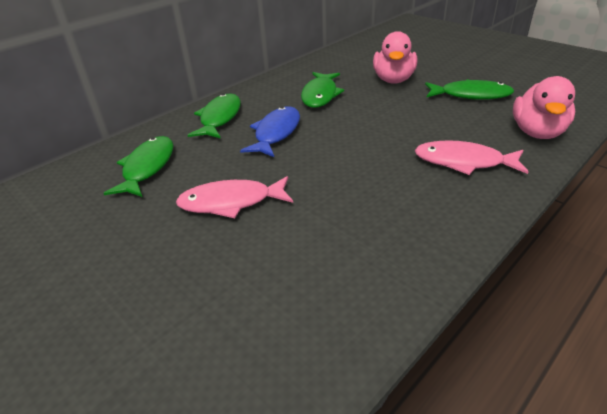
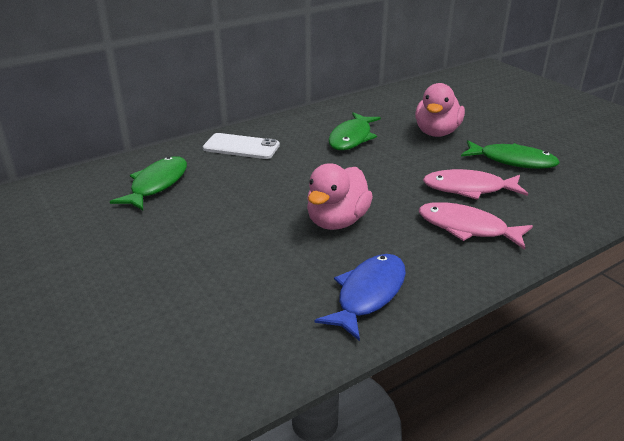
camera: 10 degrees right, 5 degrees down
(219, 118) = (241, 147): green fish -> white phone
(231, 202) = (222, 229): pink fish -> pink fish (469, 189)
(276, 133) = (290, 170): blue fish -> blue fish (368, 294)
(537, 132) = (562, 211): pink duck -> pink duck (337, 221)

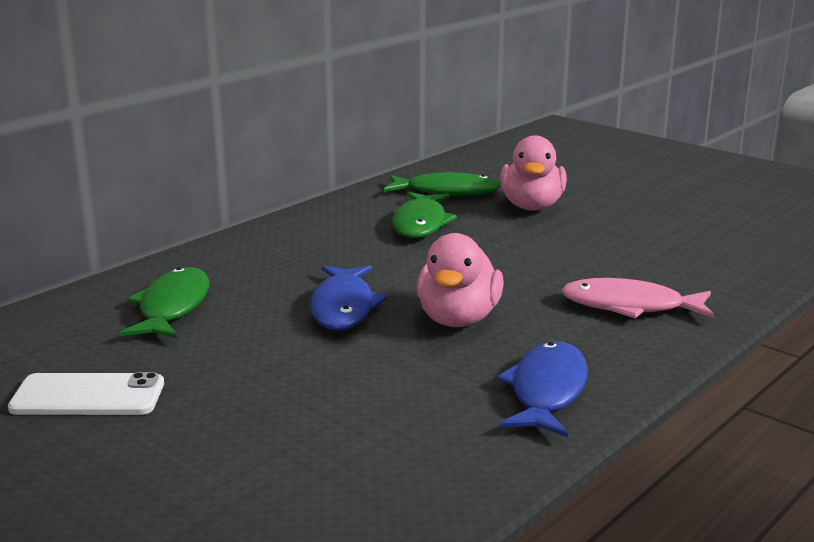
camera: 15 degrees left, 10 degrees down
(241, 147) = (269, 250): white phone -> white phone (88, 396)
(264, 200) = (343, 307): none -> blue fish
(469, 189) = (608, 264): pink fish -> none
(512, 161) = (646, 228): green fish -> green fish (447, 191)

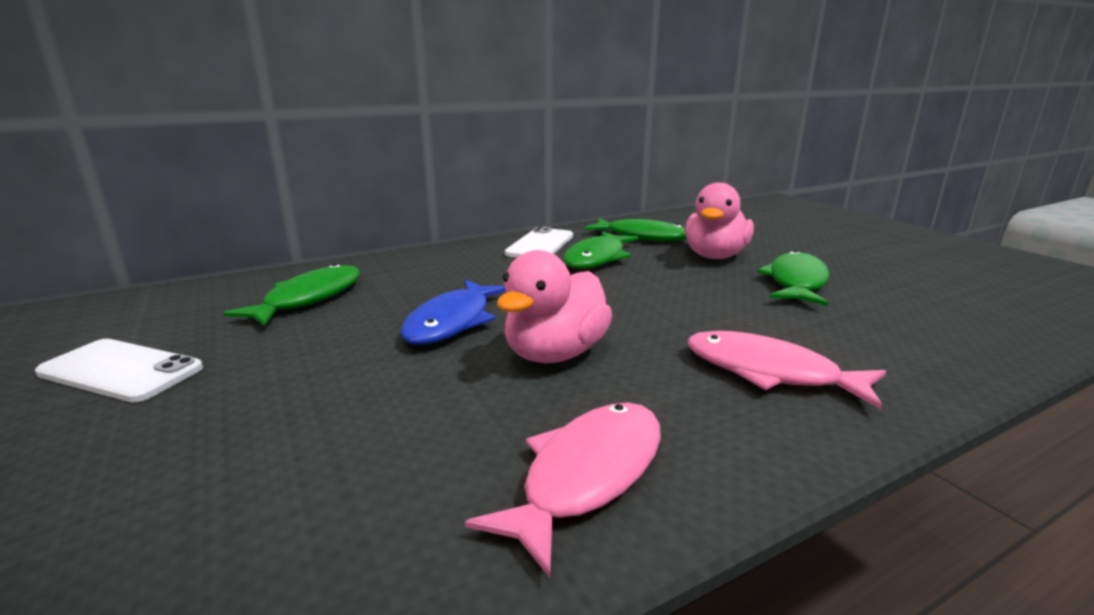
camera: 20 degrees right, 0 degrees up
(348, 215) = (540, 245): none -> white phone
(546, 391) = (587, 475): blue fish -> pink fish
(617, 225) = (796, 282): none -> green fish

